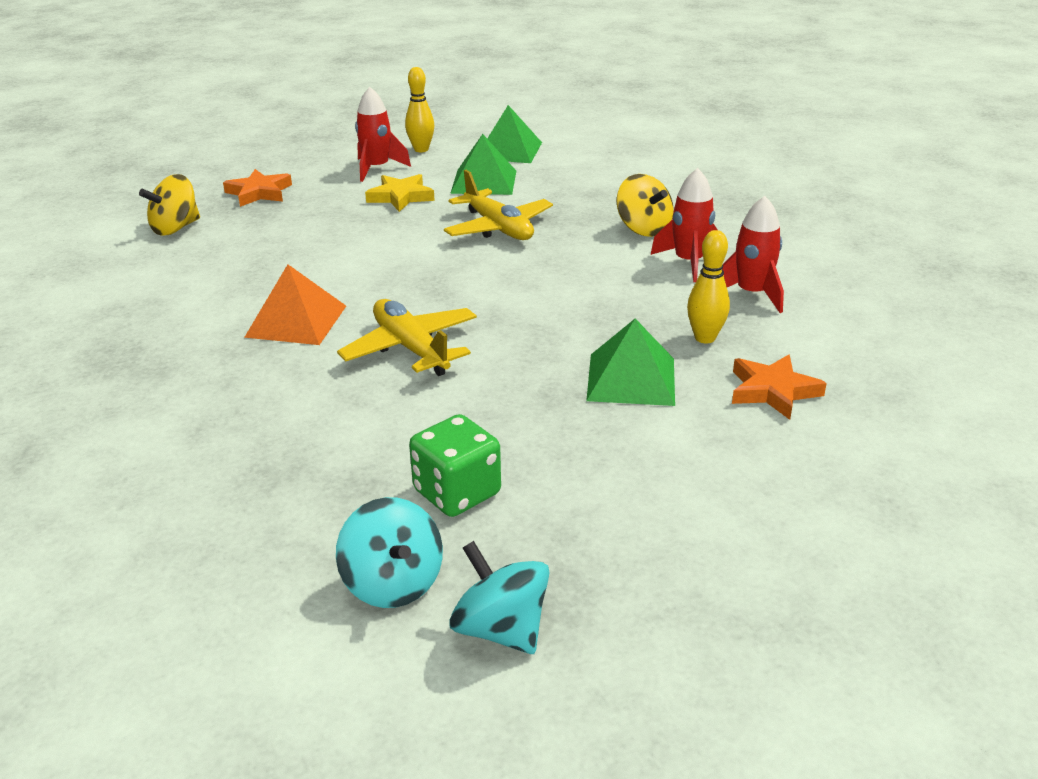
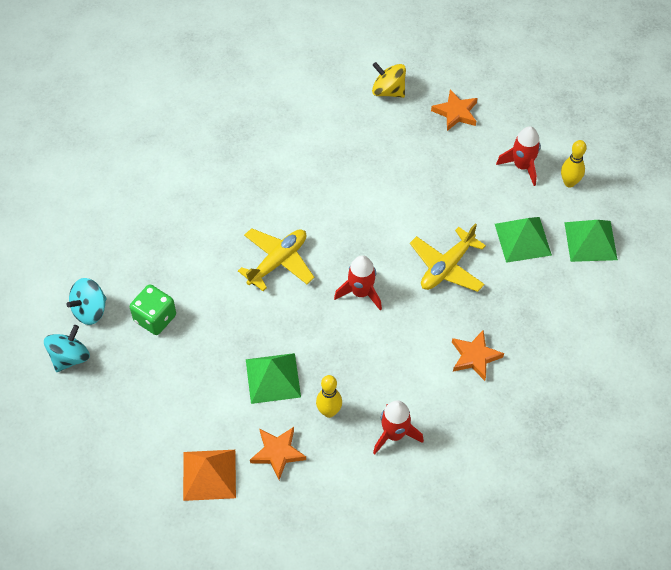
camera: 75 degrees right, 25 degrees up
(296, 321) = (293, 197): orange pyramid -> orange pyramid (209, 475)
(400, 197) = (477, 196): yellow star -> none
(643, 229) = (474, 357): yellow spinning top -> orange star
(688, 262) = (429, 392): red rocket -> red rocket (361, 292)

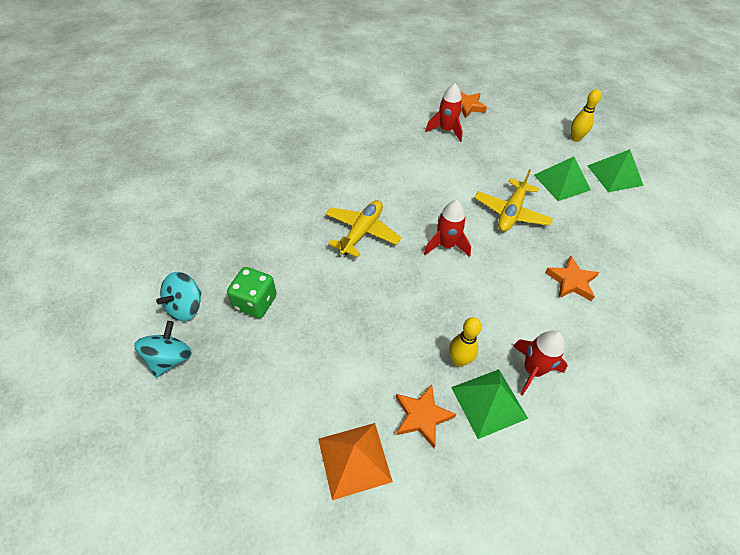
camera: 15 degrees left, 5 degrees down
(273, 378) = (391, 338): green pyramid -> green pyramid (488, 402)
(388, 91) = (409, 99): yellow spinning top -> none
(522, 166) = (534, 133): red rocket -> red rocket (446, 130)

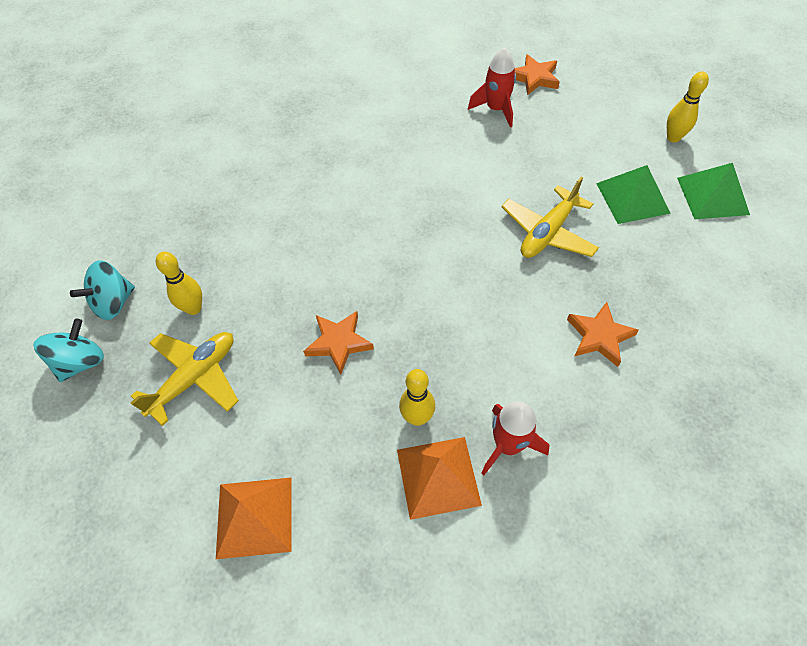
camera: 15 degrees right, 5 degrees up
(255, 302) = (193, 308): green dice -> yellow bowling pin
(361, 232) = (345, 236): yellow plane -> yellow plane (194, 378)
(422, 416) = (350, 479): orange star -> orange star (338, 343)
(446, 245) = (447, 266): red rocket -> none
(488, 402) = (438, 476): green pyramid -> orange pyramid

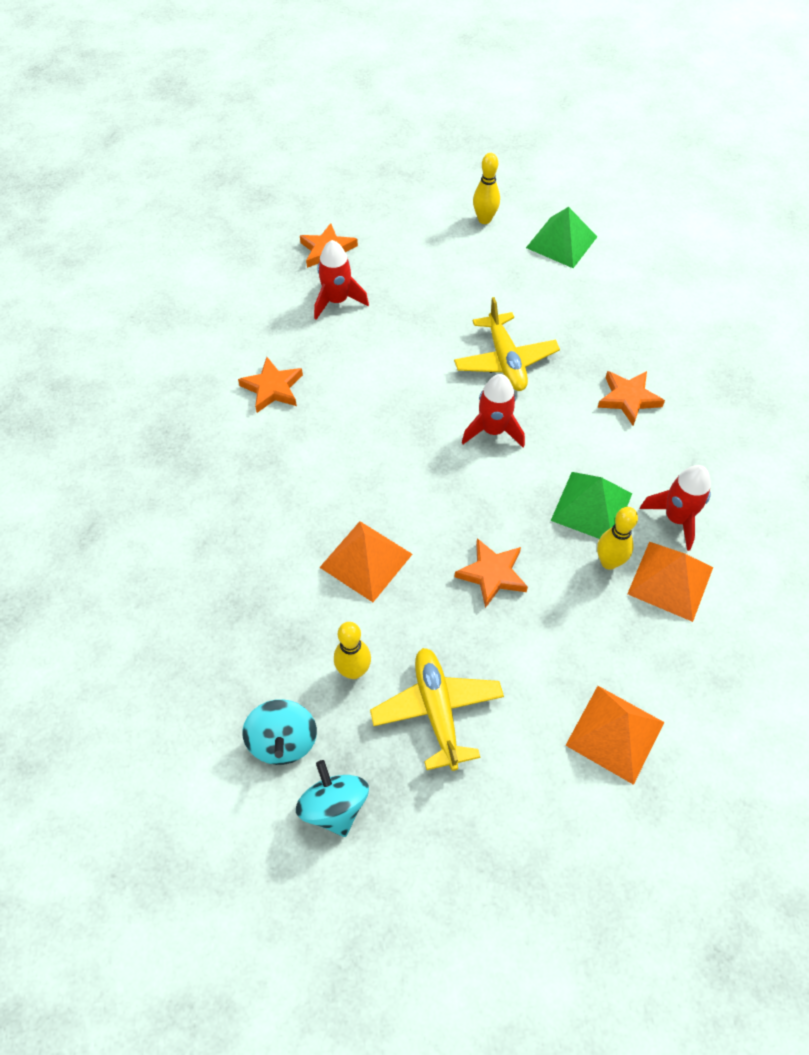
camera: 55 degrees left, 0 degrees up
(289, 260) = (366, 560): none -> orange pyramid
(386, 125) = (272, 388): none -> orange star
(472, 265) = (493, 430): none -> red rocket
(632, 198) = (520, 287): green pyramid -> green pyramid (591, 507)

